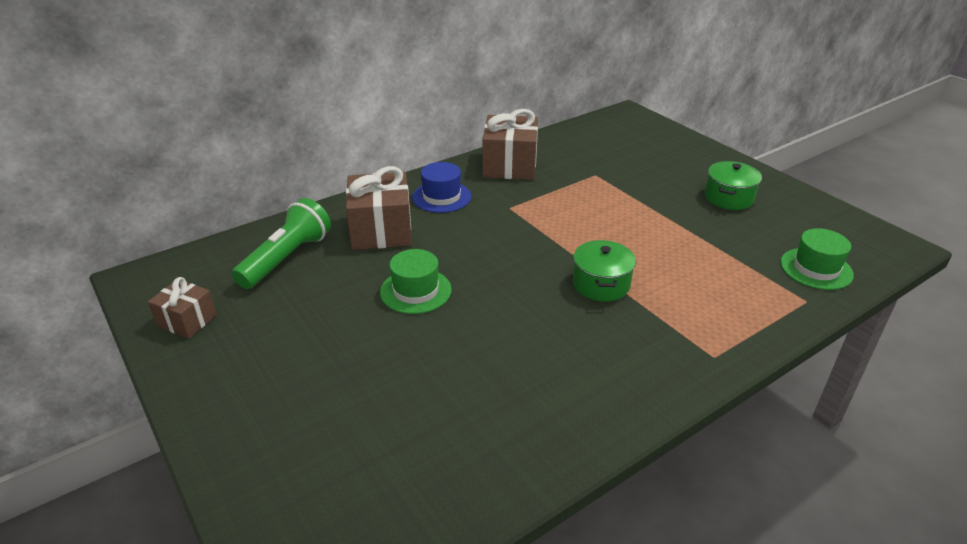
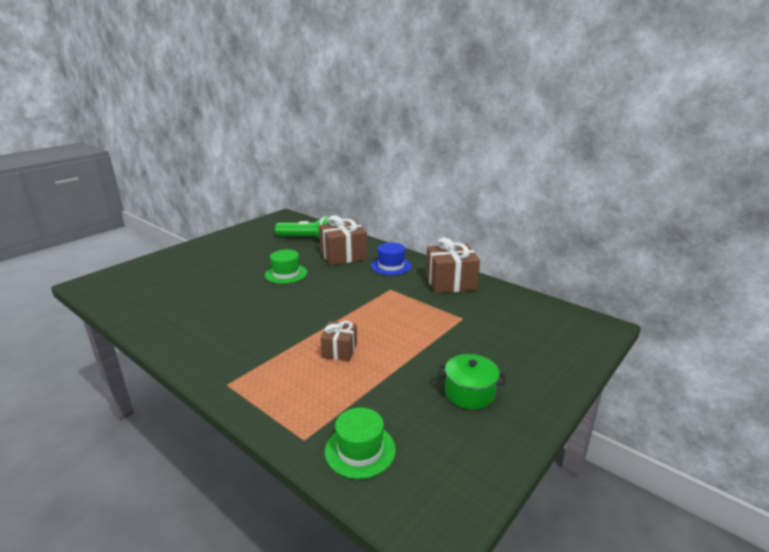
camera: 75 degrees right, 10 degrees down
(187, 320) = (254, 230): brown gift -> brown gift (339, 350)
(601, 284) = (306, 332): green pot -> none

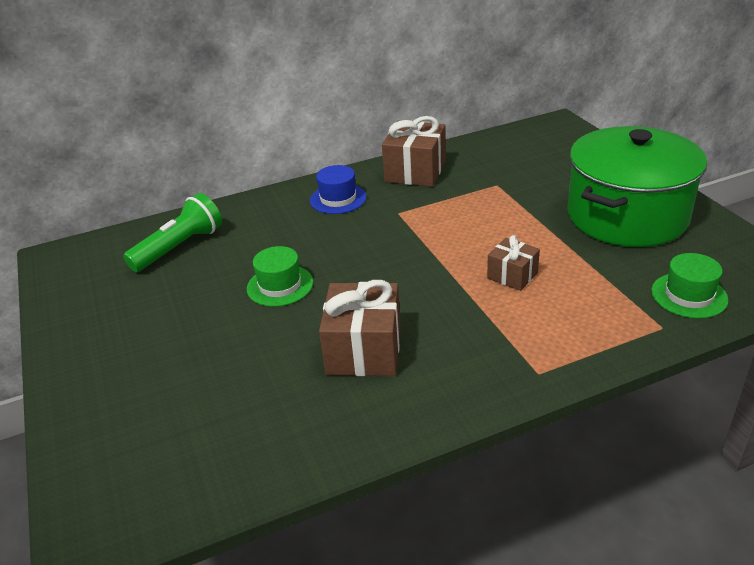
camera: 60 degrees left, 10 degrees up
(343, 255) = (271, 227): brown gift -> brown gift (364, 350)
(469, 393) = (627, 216): green pot -> green pot, size x2.33

